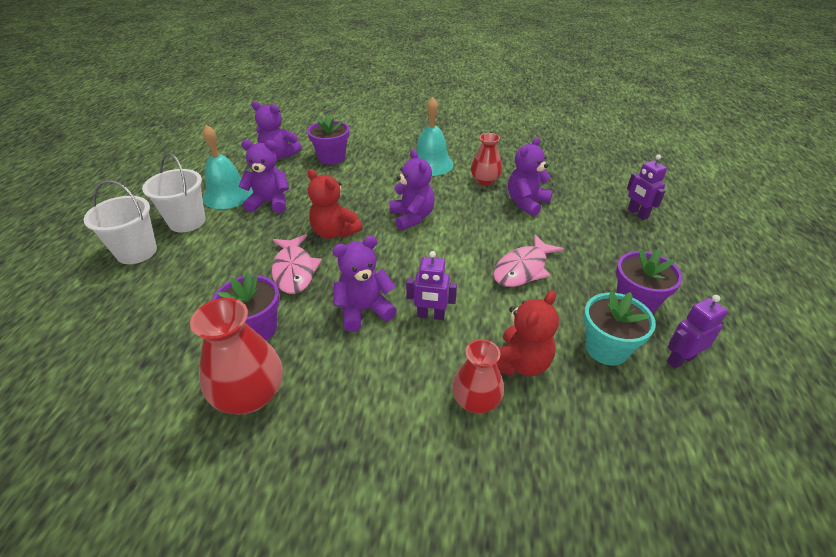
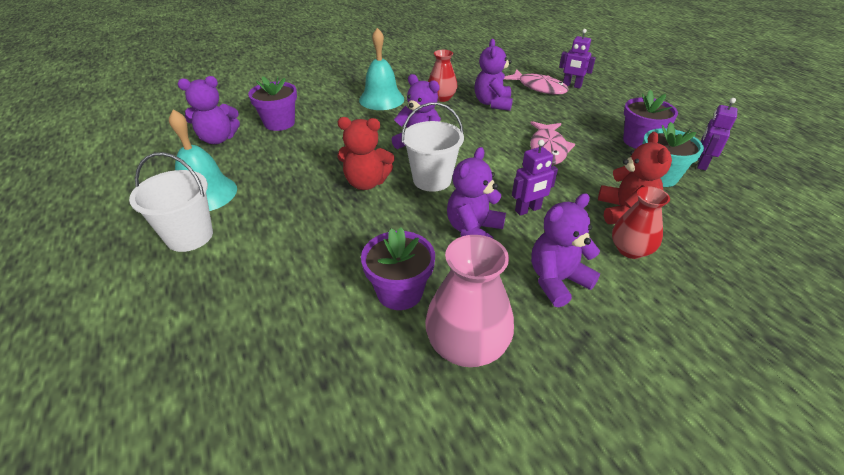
camera: 35 degrees left, 0 degrees up
(137, 252) = (163, 291): white bucket -> white bucket (432, 180)
(250, 395) = (467, 345): red vase -> pink vase
(270, 202) = (265, 183): purple teddy bear -> purple teddy bear (557, 280)
(294, 270) = (370, 228): pink fish -> pink fish (539, 87)

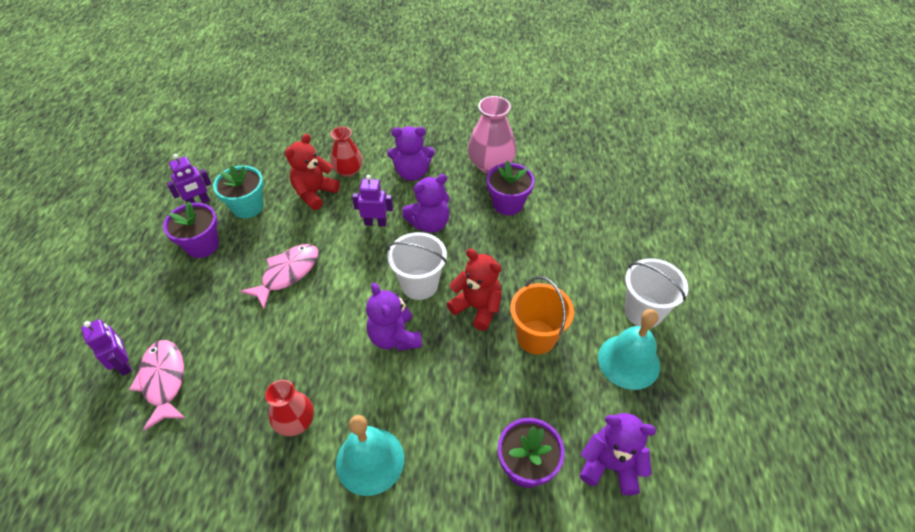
camera: 150 degrees left, 10 degrees up
(300, 182) = (536, 337): none -> orange bucket
(492, 103) = (252, 375): purple teddy bear -> none

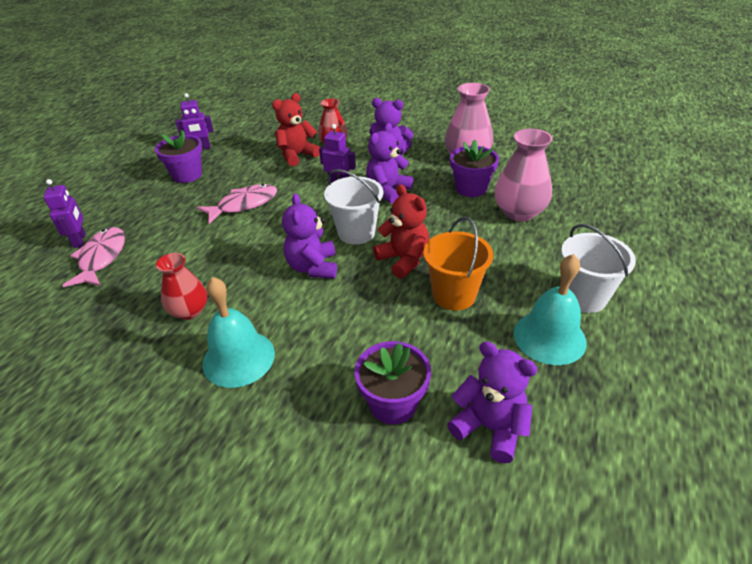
camera: 20 degrees right, 10 degrees down
(247, 207) = (237, 156): turquoise flower pot -> none
(429, 223) = (388, 191): purple teddy bear -> purple teddy bear turned 135 degrees clockwise
(561, 225) = (519, 212): none -> pink vase

